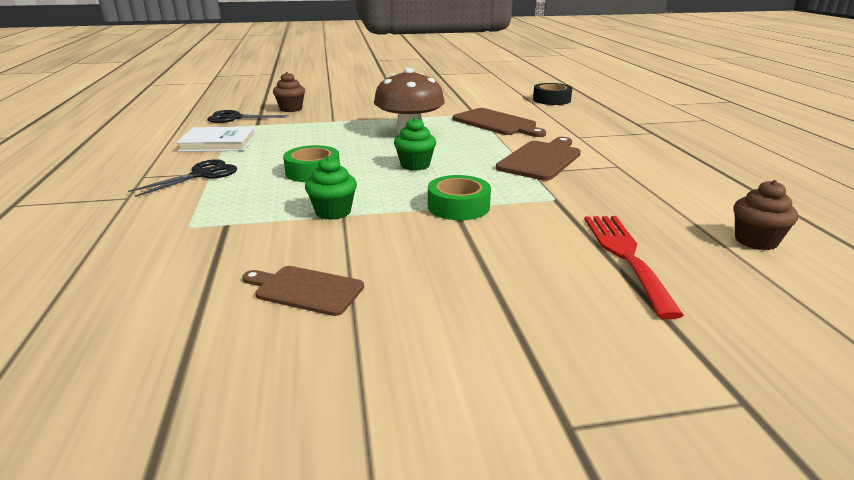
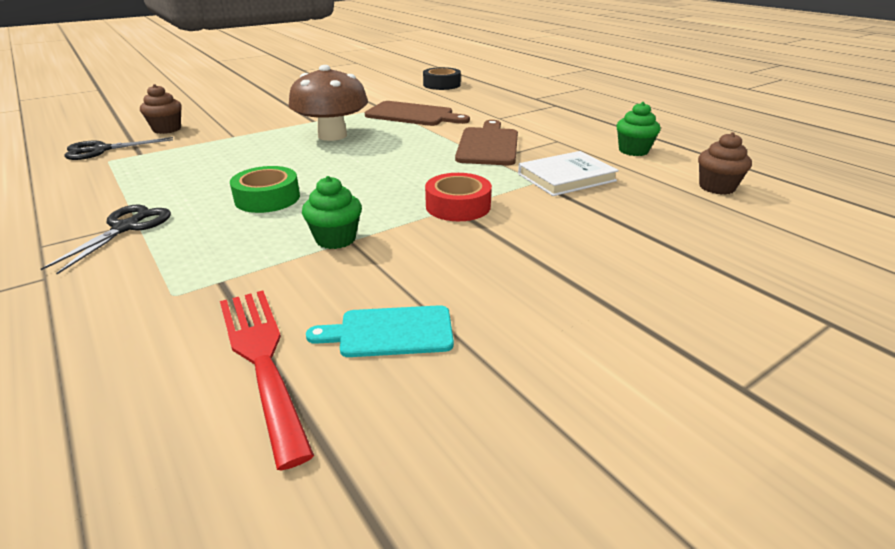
camera: 25 degrees left, 5 degrees up
(218, 143) = (109, 184): white book -> white book (566, 177)
(305, 290) = (390, 332): brown cutting board -> turquoise cutting board
(415, 165) = (374, 171): green cupcake -> green cupcake (633, 151)
(458, 206) = (458, 206): green tape -> red tape
(625, 256) = (640, 222): red fork -> red fork (262, 358)

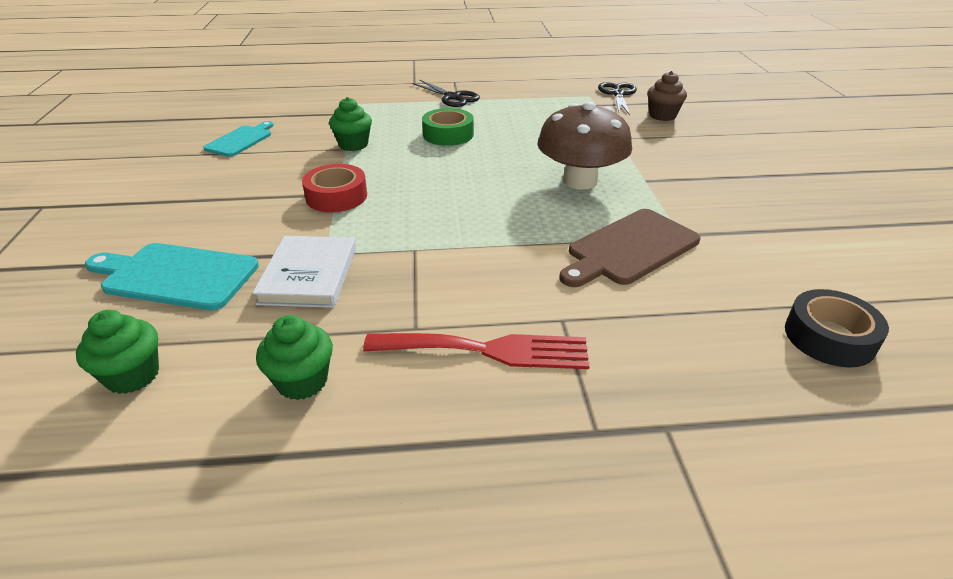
camera: 120 degrees right, 5 degrees up
(262, 358) = (272, 114): red fork -> red fork (488, 350)
(488, 145) = (457, 264): brown cutting board -> none
(648, 220) = (176, 276): none -> turquoise cutting board
(716, 187) = (133, 376): brown cupcake -> green cupcake

